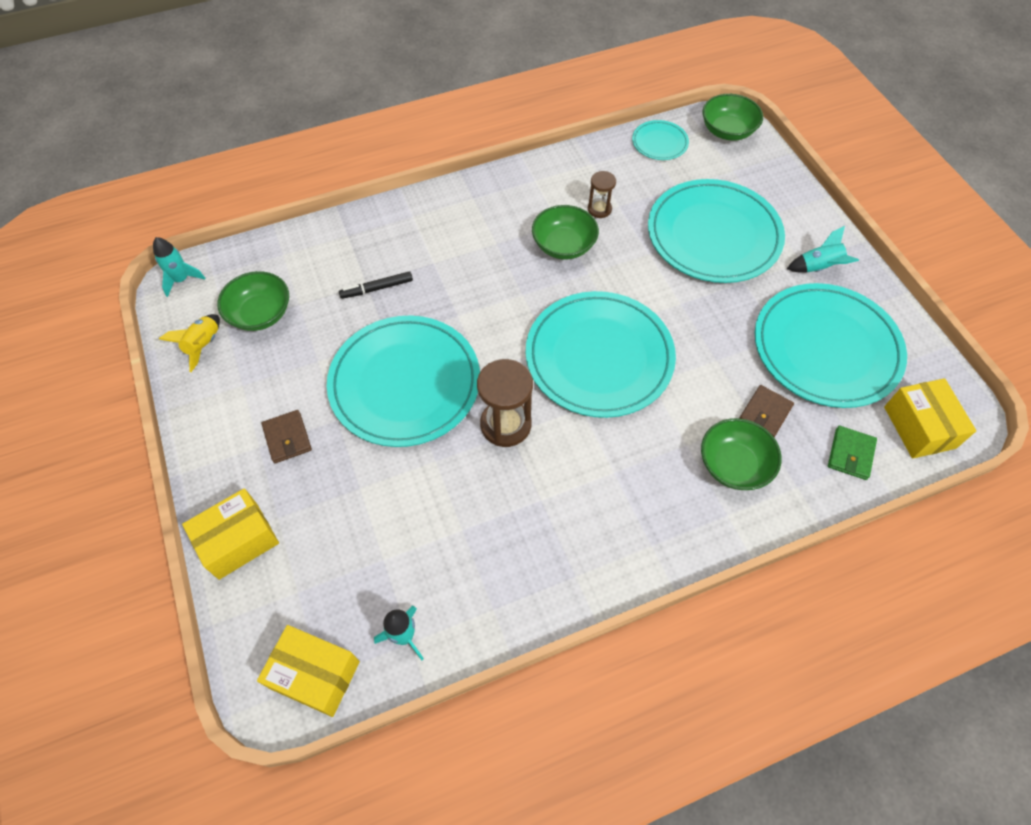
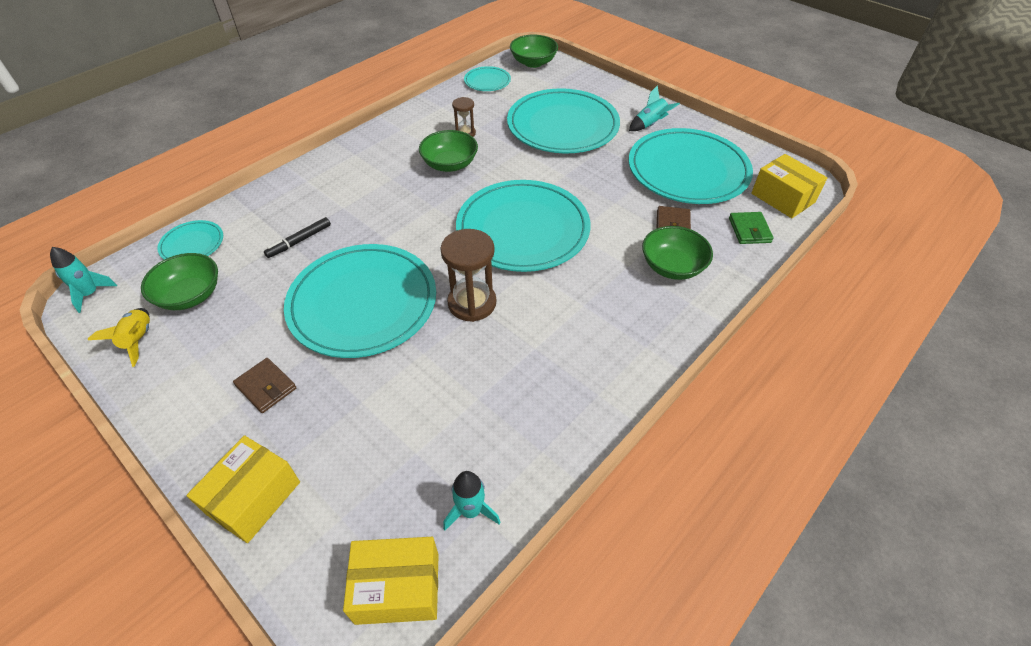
camera: 25 degrees left, 10 degrees down
(282, 256) = (192, 244): none -> turquoise plate

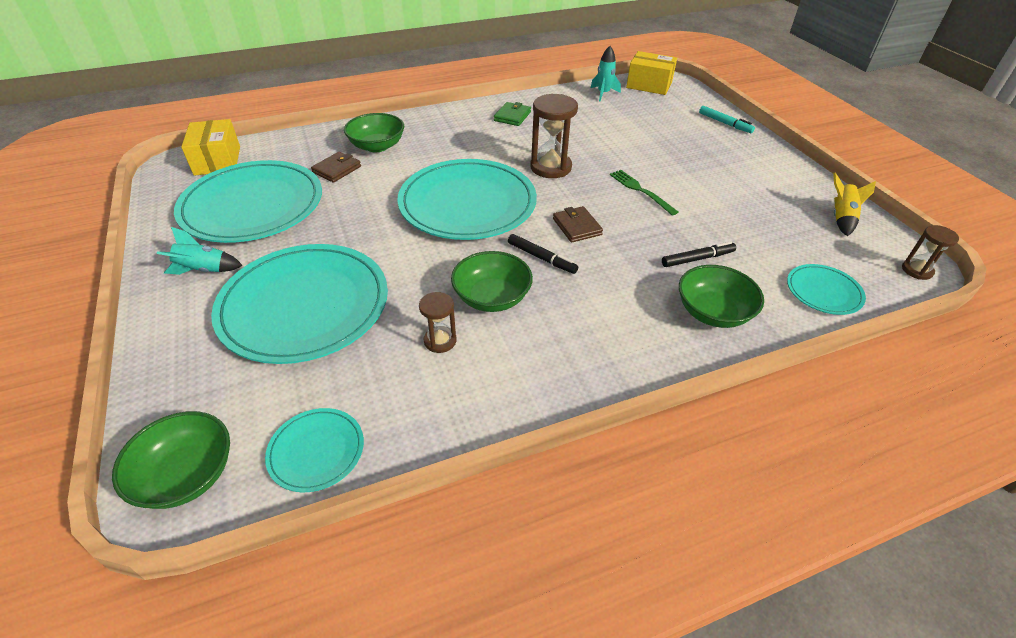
camera: 155 degrees left, 5 degrees down
(90, 294) = (917, 270): turquoise rocket -> brown hourglass
(190, 295) = (806, 240): green bowl -> green bowl (713, 312)
(254, 498) = (725, 123): yellow box -> turquoise marker
(266, 387) = (722, 164): brown wallet -> brown wallet (577, 227)
(363, 303) = (641, 191): turquoise plate -> green fork
(430, 201) = (541, 258): none -> black marker
(749, 230) = (285, 149): green wallet -> green wallet (512, 116)

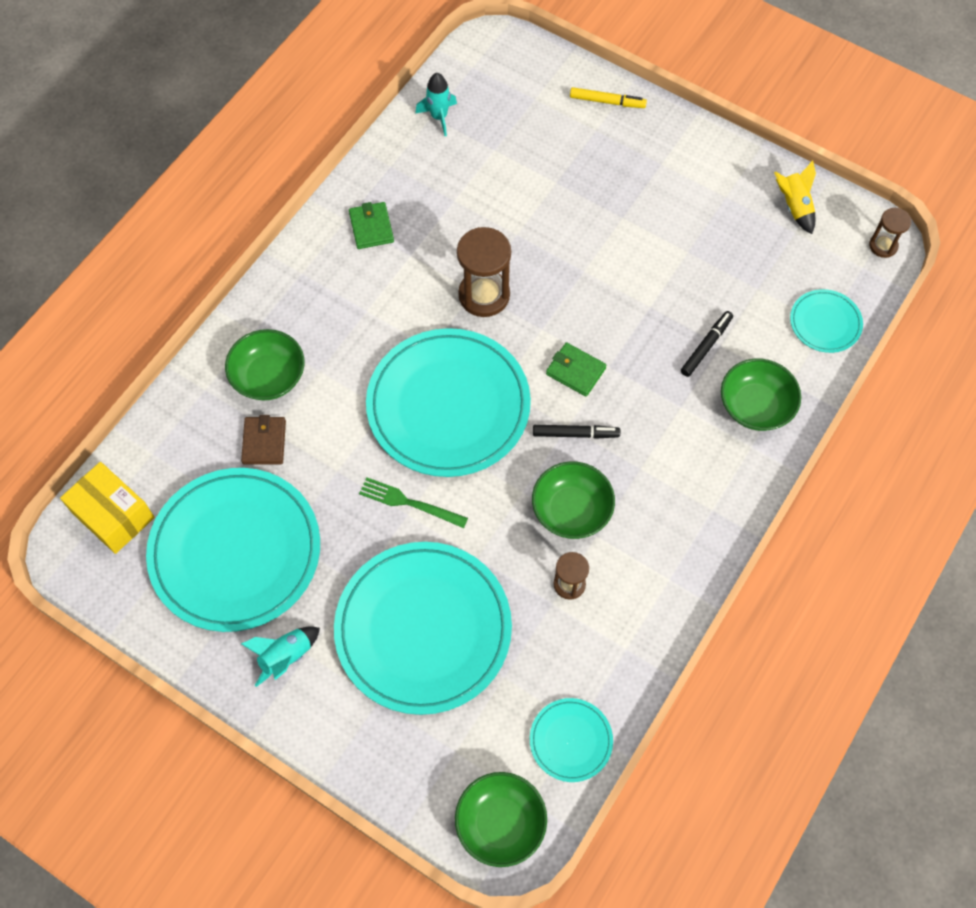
camera: 35 degrees left, 20 degrees up
(577, 227) = (575, 371): brown wallet -> green wallet
(641, 191) = (597, 278): green fork -> green fork (409, 503)
(649, 85) = (478, 66): yellow box -> none
(725, 123) = (607, 101): turquoise marker -> yellow marker

